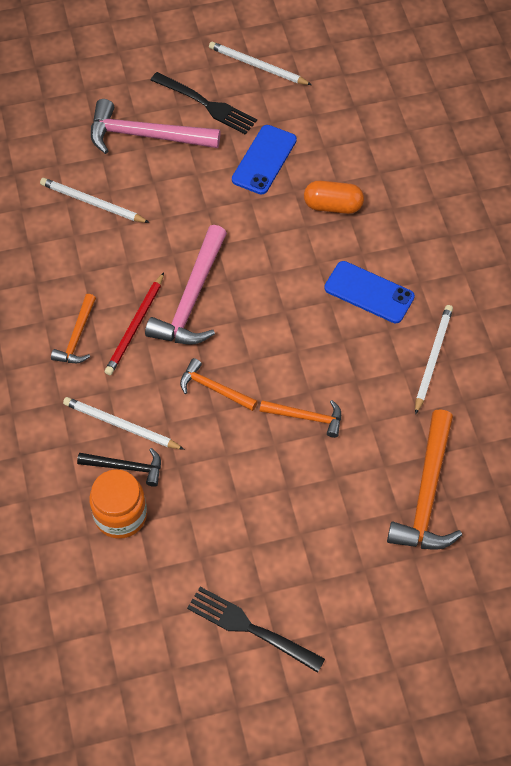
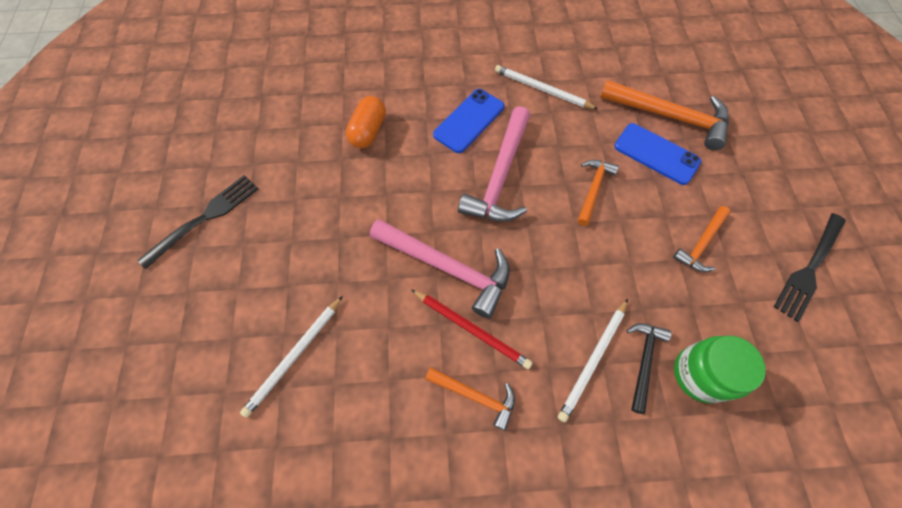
camera: 80 degrees left, 5 degrees up
(120, 515) = (700, 374): orange jar -> green jar
(145, 135) = (220, 286): pink hammer -> pink hammer (499, 177)
(213, 388) = (556, 262): orange hammer -> orange hammer (701, 244)
(257, 66) = (176, 164): white pencil -> none
(264, 160) = (296, 177): blue phone -> blue phone (656, 154)

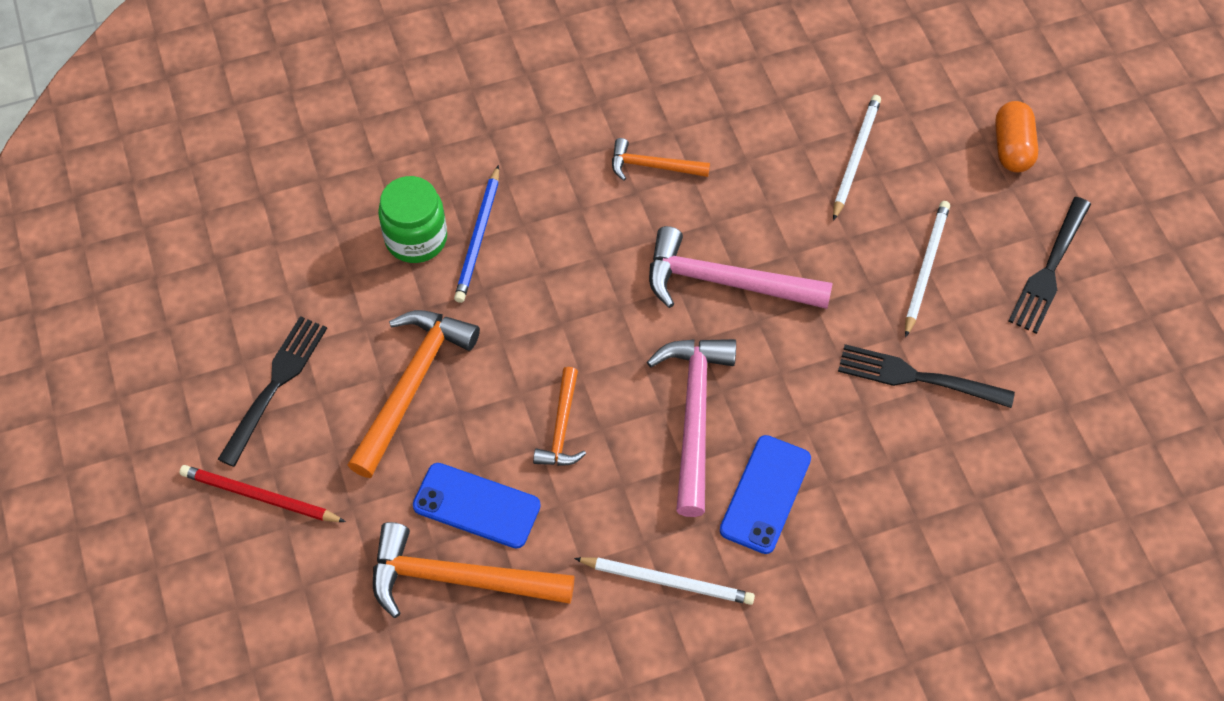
camera: 165 degrees right, 5 degrees down
(340, 166) = (917, 377): none -> black fork
(368, 131) = (905, 440): orange capsule -> orange capsule (1012, 148)
(472, 329) = (675, 225): red pencil -> red pencil (259, 496)
(593, 360) = (534, 225): white pencil -> white pencil (925, 268)
(644, 361) = (478, 237): black hammer -> blue pencil
(701, 244) = (413, 384): orange hammer -> orange hammer, size x1.78

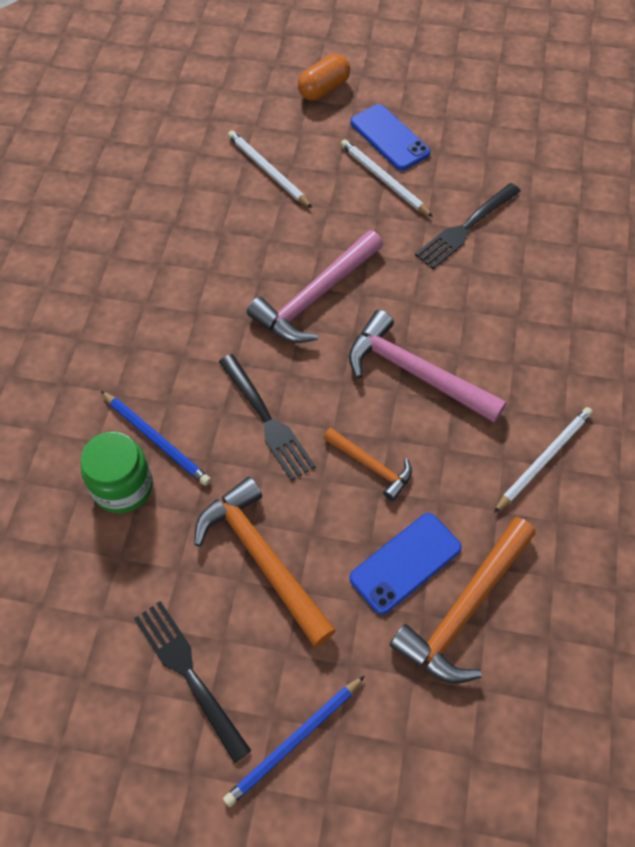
camera: 60 degrees left, 0 degrees up
(259, 496) = (294, 742): red pencil -> blue pencil
(652, 166) = (181, 291): orange hammer -> none
(765, 494) = (506, 361): blue phone -> blue phone (389, 137)
(1012, 148) = (324, 89): orange capsule -> orange capsule turned 75 degrees counterclockwise
(1049, 269) = (429, 119): black fork -> black fork (267, 420)

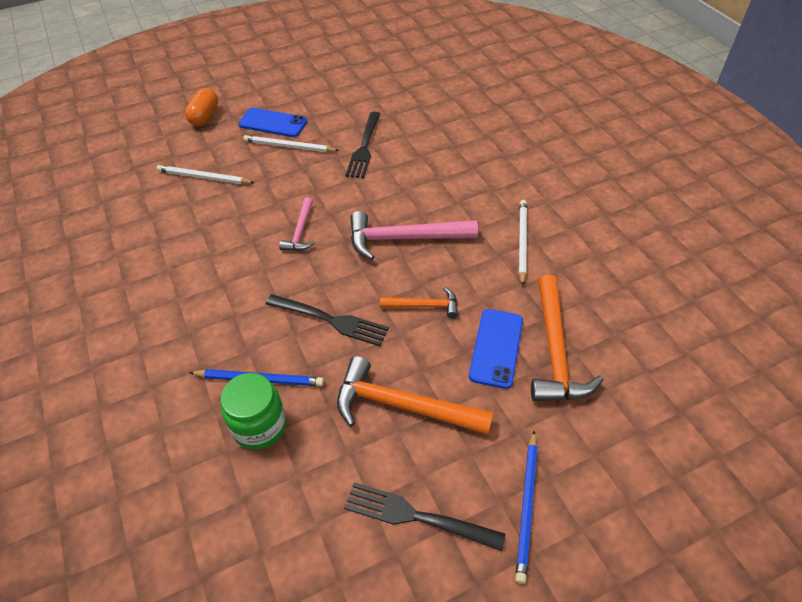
camera: 35 degrees left, 10 degrees down
(314, 297) = (300, 232): pink hammer -> pink hammer, size x0.56

